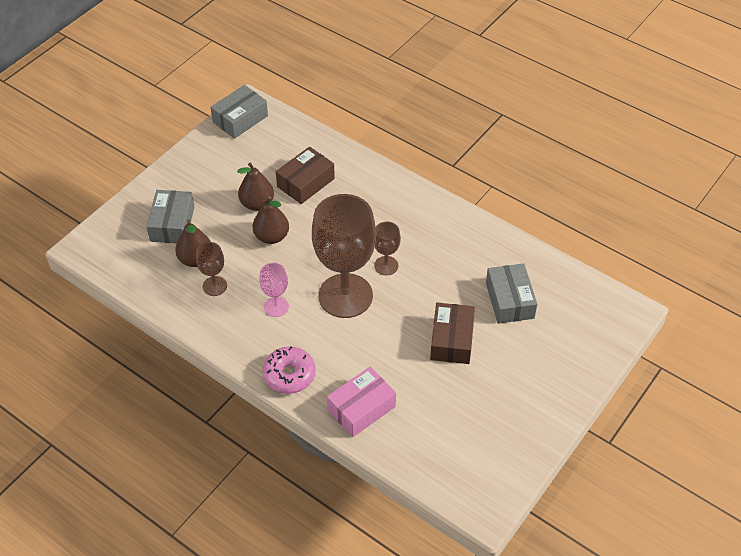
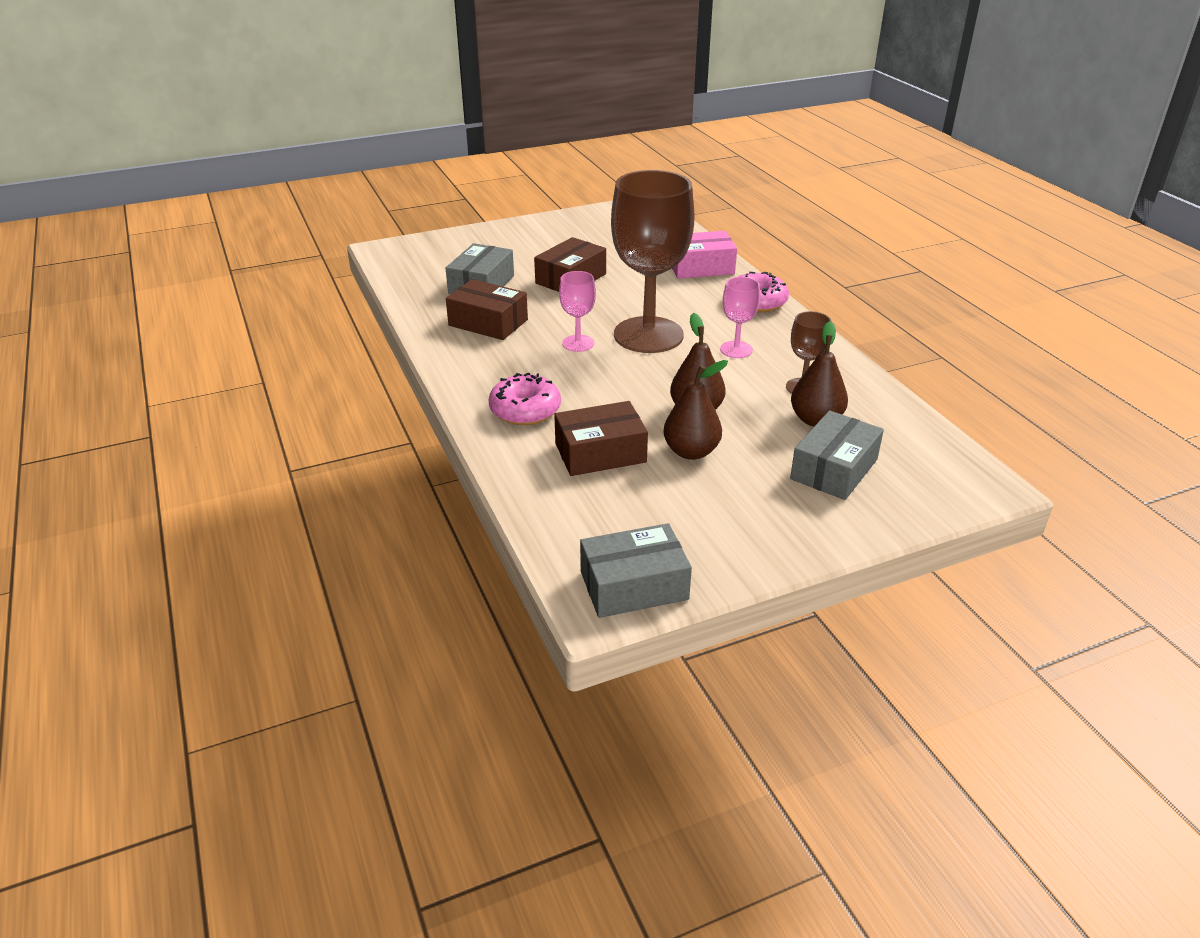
camera: 150 degrees left, 15 degrees down
(370, 194) = (525, 410): none -> pink donut
(386, 265) = (578, 343): brown goblet -> pink goblet
(463, 260) = (488, 322): none -> brown box

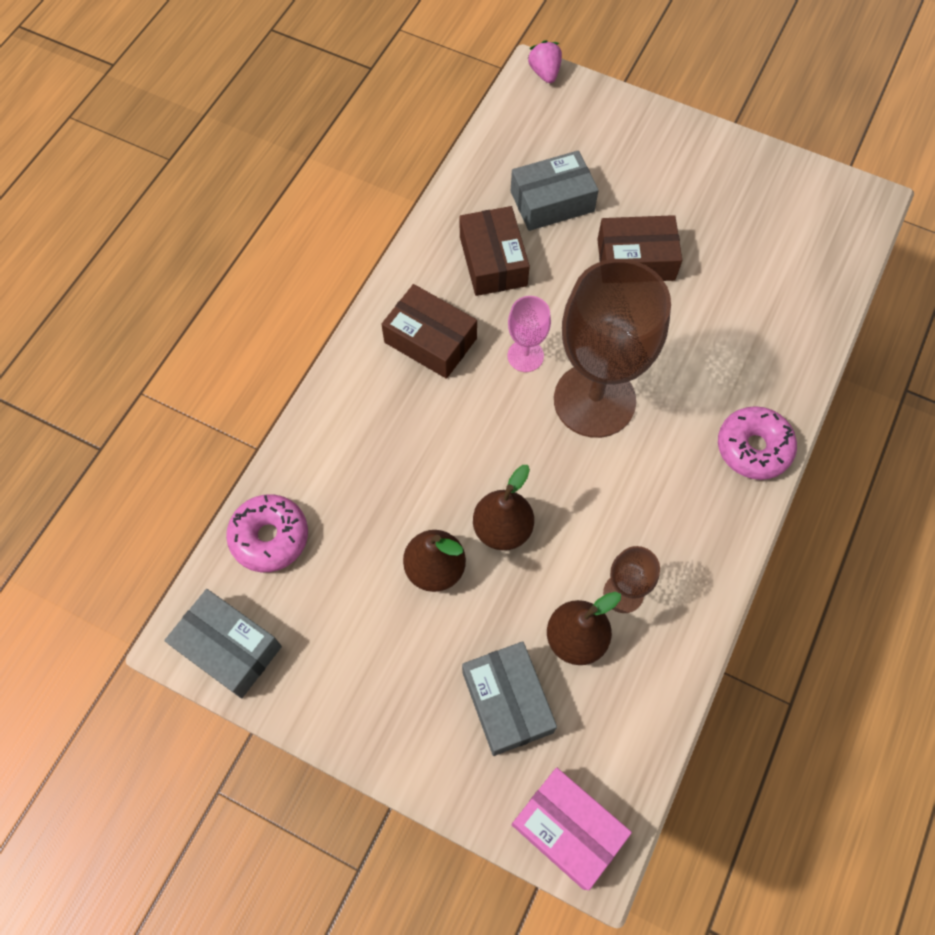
camera: 50 degrees right, 30 degrees up
(386, 246) = (544, 73): none -> pink strawberry
(525, 410) = (386, 399): pink donut -> pink donut (270, 537)
(600, 453) = (374, 501): brown box -> brown box (430, 340)
(700, 267) = (776, 349): pink box -> pink box (568, 829)
(736, 349) = (639, 491): pink goblet -> none
(834, 469) = (507, 702): grey box -> grey box turned 75 degrees clockwise

